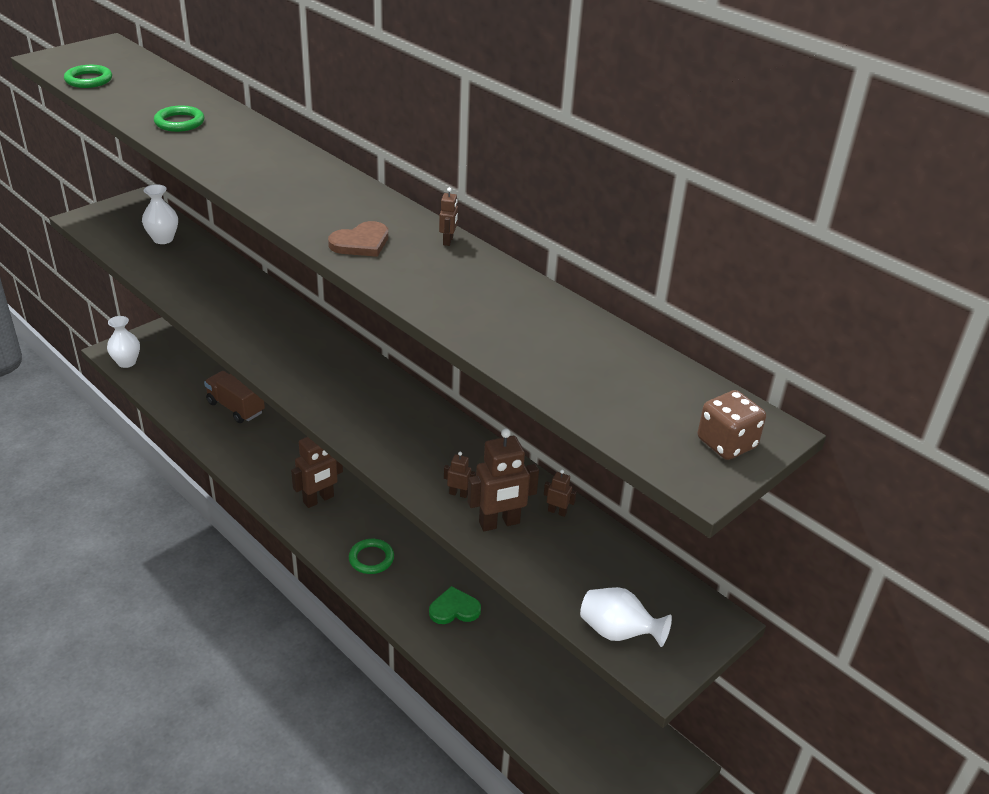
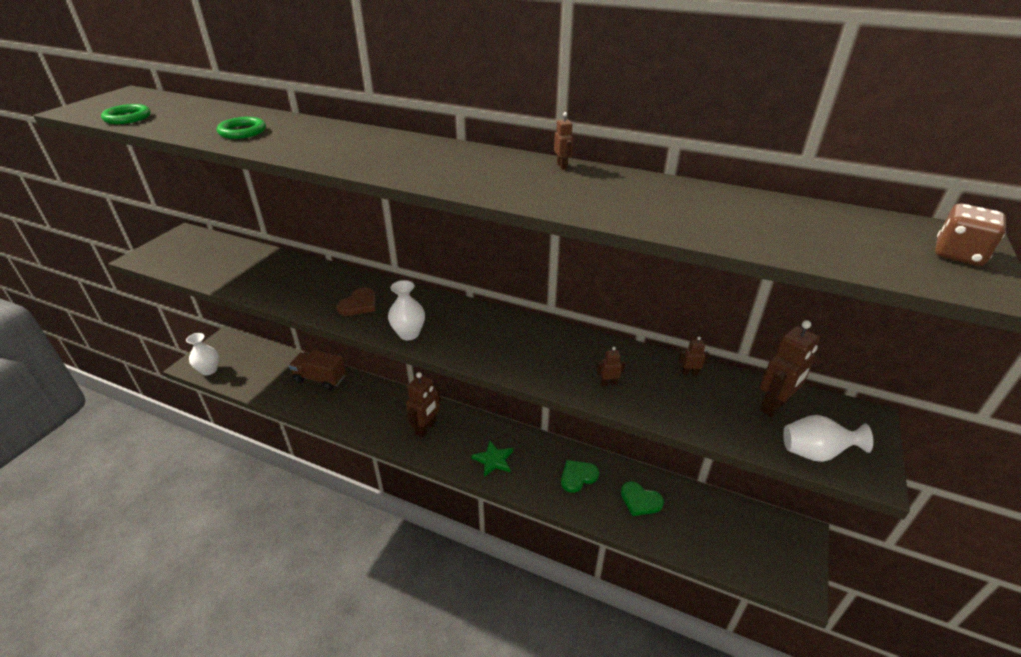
camera: 20 degrees left, 0 degrees up
(163, 239) = (225, 256): white vase -> white vase (409, 334)
(361, 243) = (493, 182): brown heart -> brown heart (359, 304)
(371, 558) = (493, 460): green ring -> green star
(499, 523) = (657, 396): brown robot -> brown robot (774, 405)
(508, 659) = (640, 500): none -> green heart

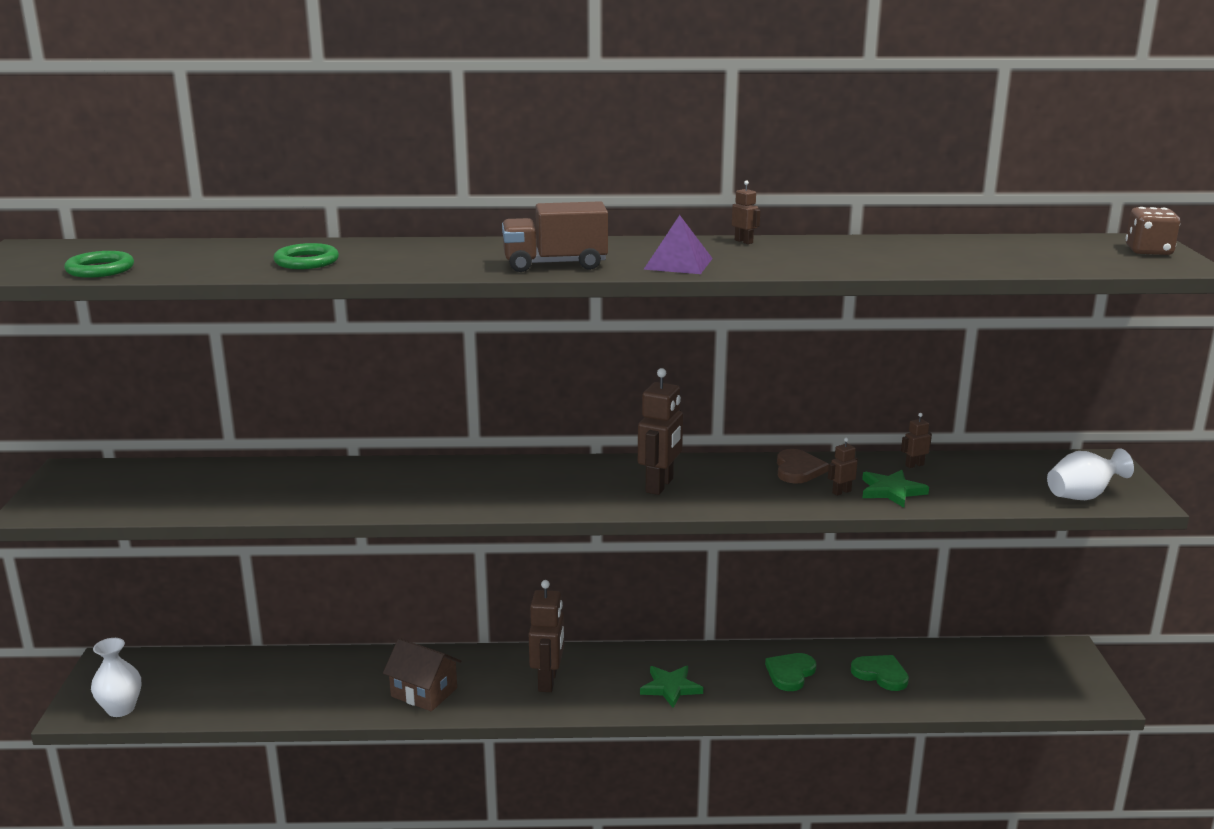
camera: 25 degrees left, 15 degrees down
(320, 379) = (329, 669): brown truck -> brown truck (555, 264)
(355, 412) = (424, 692): none -> brown house
(359, 304) = (459, 489): brown heart -> brown heart (798, 469)
(409, 334) = (562, 502): white vase -> none
(477, 181) = (678, 263): none -> purple pyramid
(640, 500) = (881, 674): green heart -> green heart turned 150 degrees counterclockwise
(649, 395) = (891, 491): none -> green star
(774, 405) = (1017, 471): brown robot -> brown robot (660, 485)

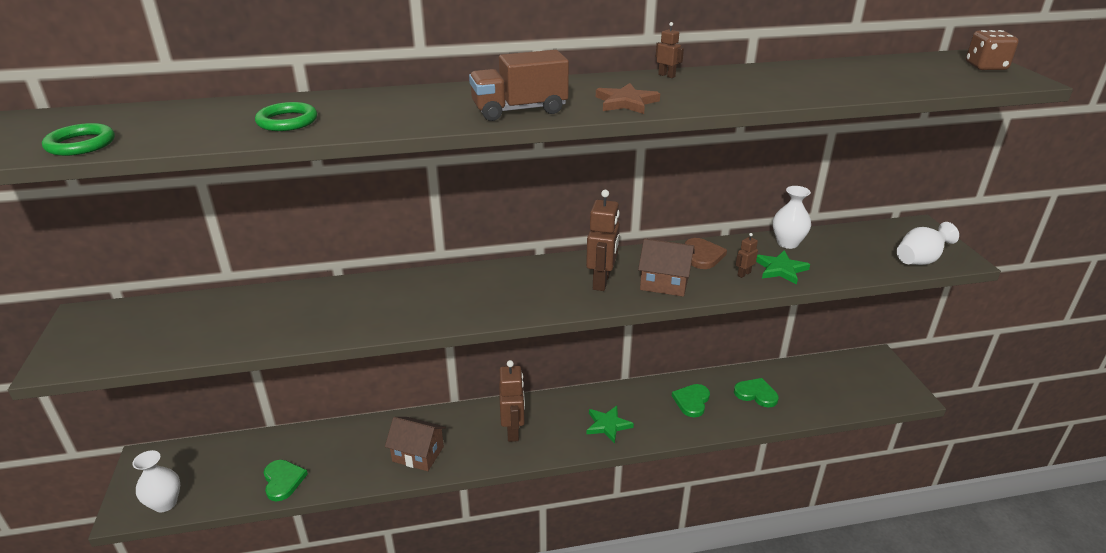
camera: 10 degrees left, 10 degrees up
(258, 702) = (283, 481): none -> green heart
(678, 263) = (626, 102): purple pyramid -> brown star
(736, 493) = (664, 283): none -> brown house
(914, 465) = (787, 243): brown robot -> white vase

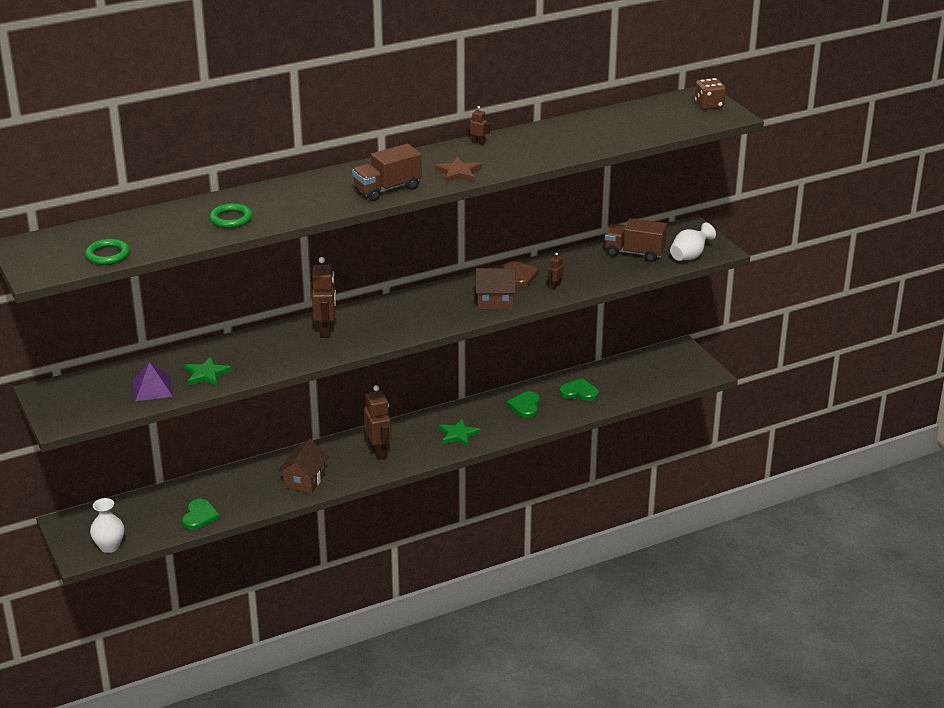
camera: 15 degrees left, 0 degrees up
(201, 333) = (152, 388): none -> purple pyramid
(283, 481) = (199, 516): green heart -> green heart turned 45 degrees clockwise
(418, 454) = (304, 480): brown house -> brown house turned 75 degrees counterclockwise
(601, 282) = (446, 307): brown robot -> brown robot (326, 330)
(780, 269) = (583, 278): green star -> green star (206, 374)
(787, 243) = (586, 256): white vase -> none
(848, 247) = (634, 253): none -> brown truck

